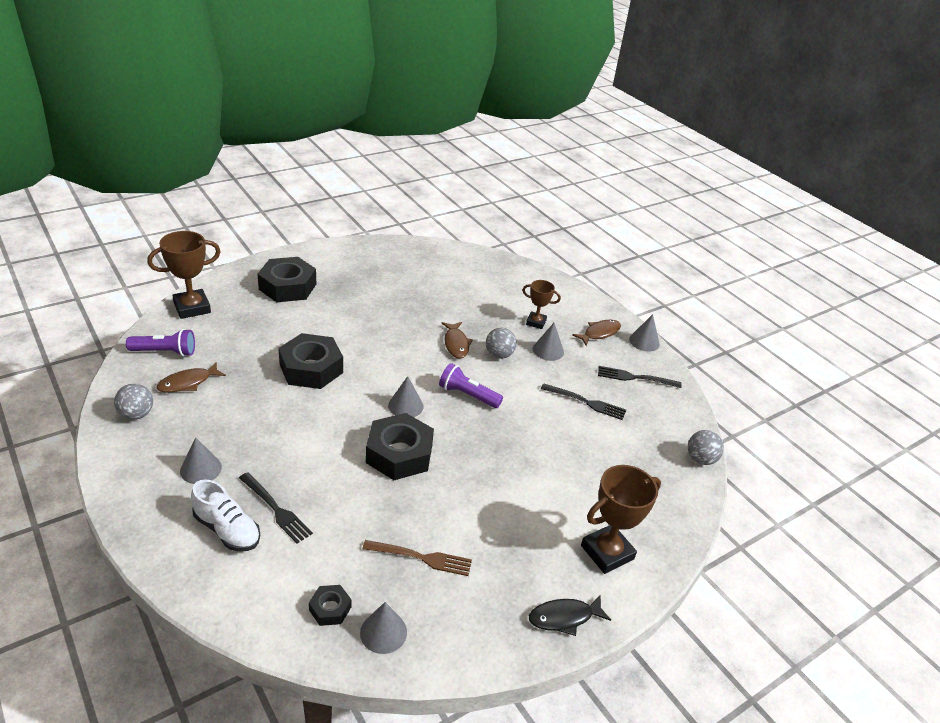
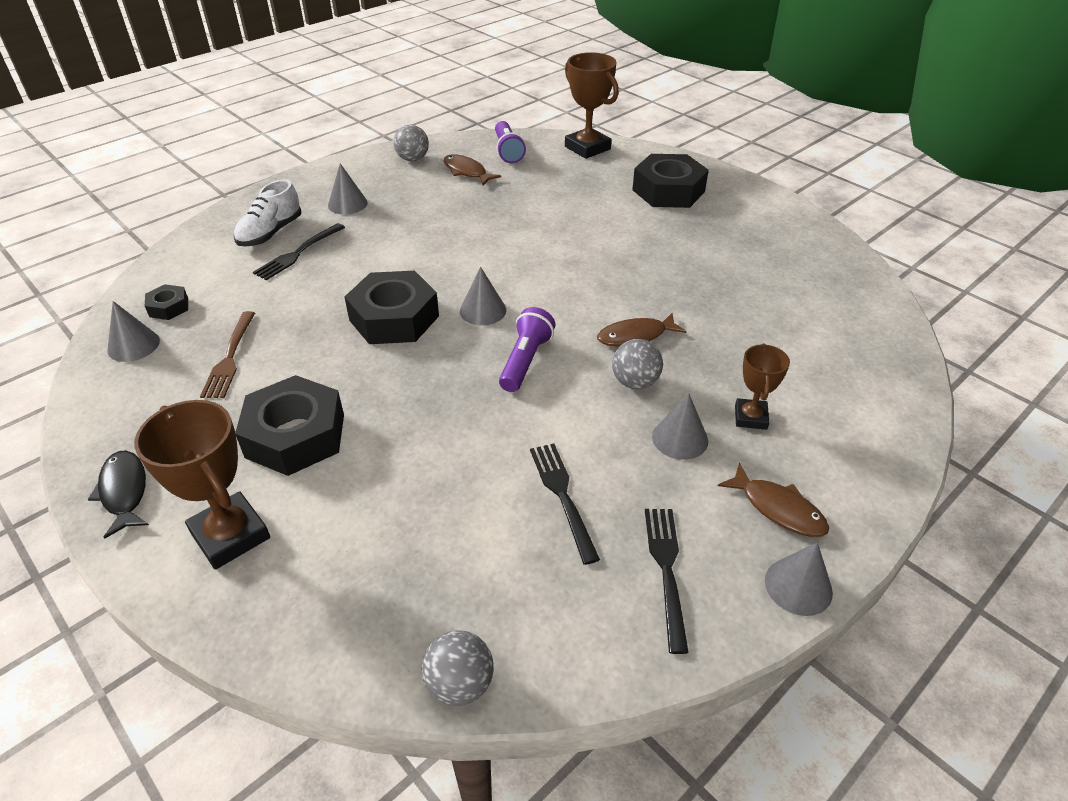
camera: 85 degrees right, 5 degrees up
(311, 368) = (522, 233): black nut -> black nut (295, 435)
(586, 402) = (562, 496): black fork -> black fork turned 150 degrees clockwise

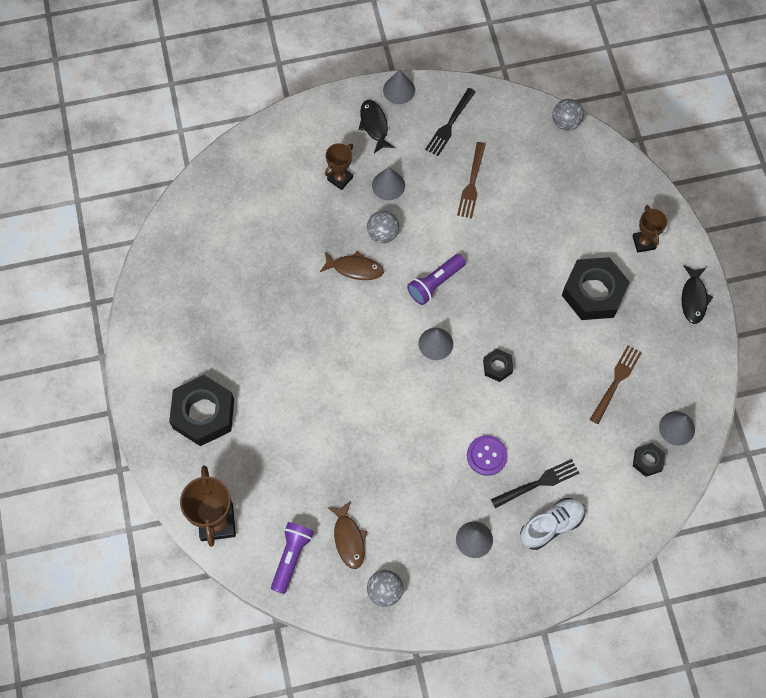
camera: 150 degrees left, 25 degrees up
(230, 535) = (643, 242): brown trophy -> brown trophy, size x0.60
(366, 253) = (486, 456): none -> purple button
(394, 318) = (497, 366): black nut -> black nut, size x0.48
(562, 496) = (472, 183): black fork -> brown fork
(778, 508) = (374, 125): brown fish -> black fish

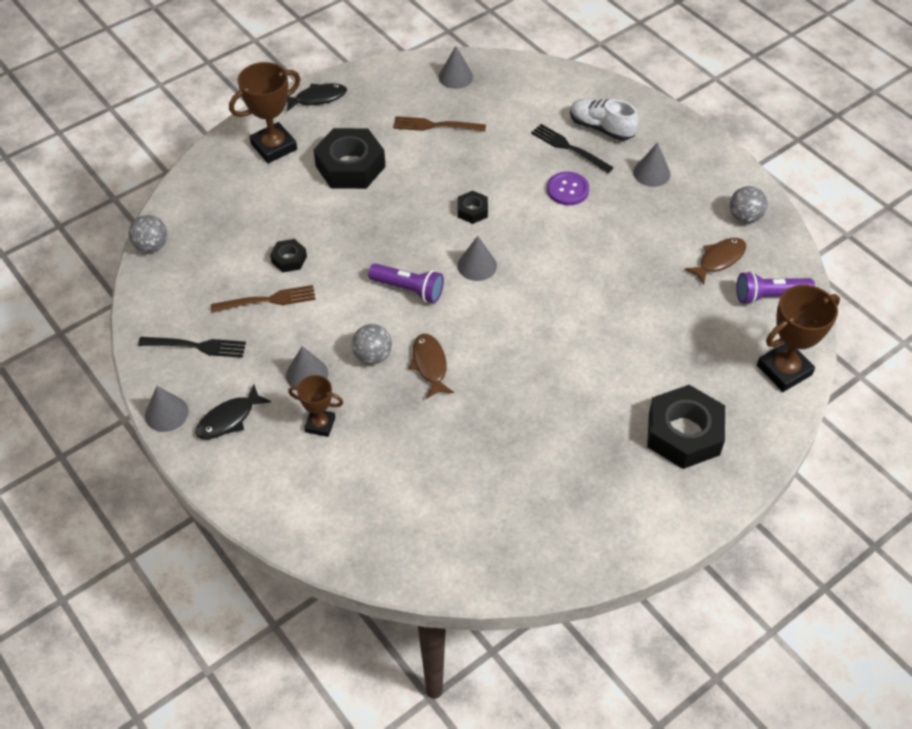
camera: 115 degrees left, 15 degrees down
(643, 242) = (274, 147): brown trophy -> brown trophy, size x1.67
(647, 461) = (499, 86): black nut -> black nut (289, 259)

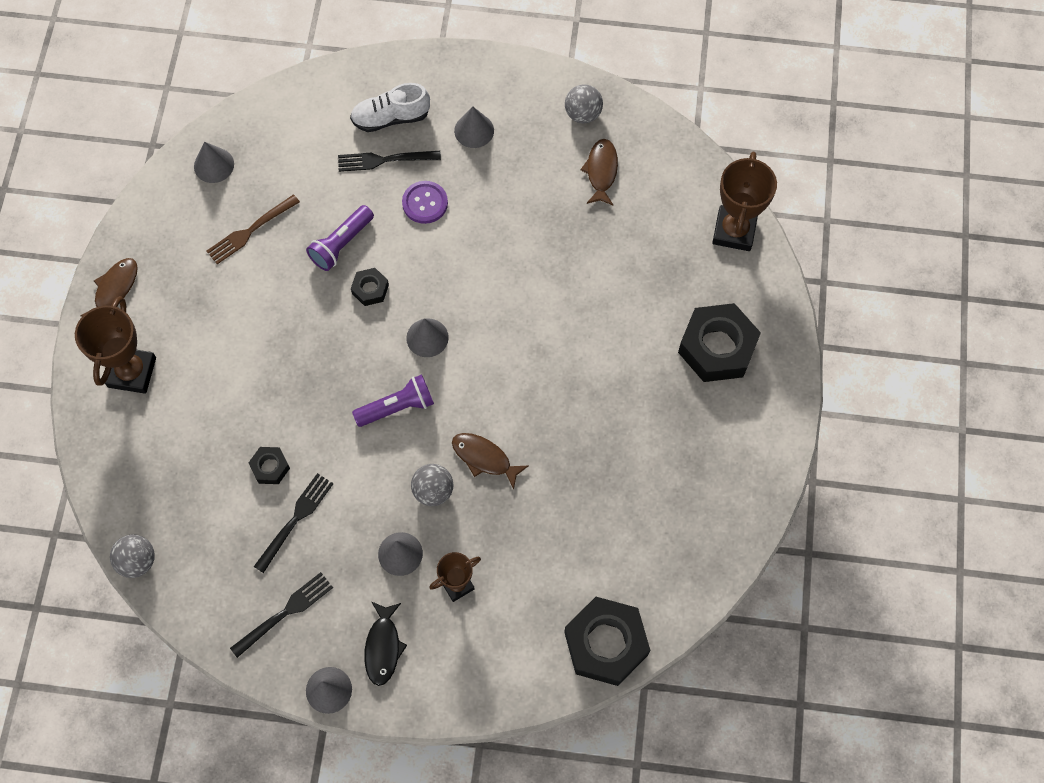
camera: 45 degrees left, 15 degrees up
(267, 300) = (295, 519): brown fork -> black fork
(317, 98) = (114, 290): black fish -> brown fish
(350, 166) = (222, 334): black nut -> black nut (606, 644)
(769, 296) = (666, 173): purple flashlight -> purple flashlight (341, 244)

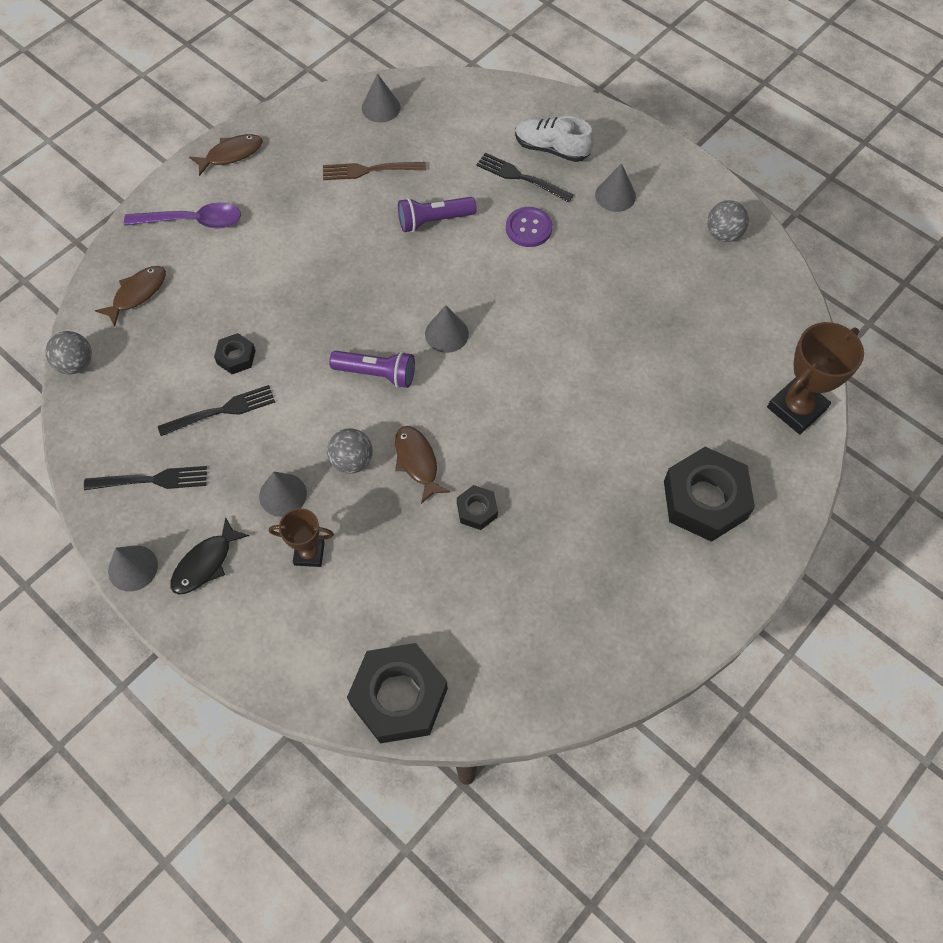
camera: 35 degrees right, 5 degrees down
(132, 372) = (193, 221): brown trophy -> purple spoon
(370, 289) = (429, 268): black nut -> black nut (477, 510)
(601, 171) = (705, 289): brown fish -> brown fish (137, 294)

